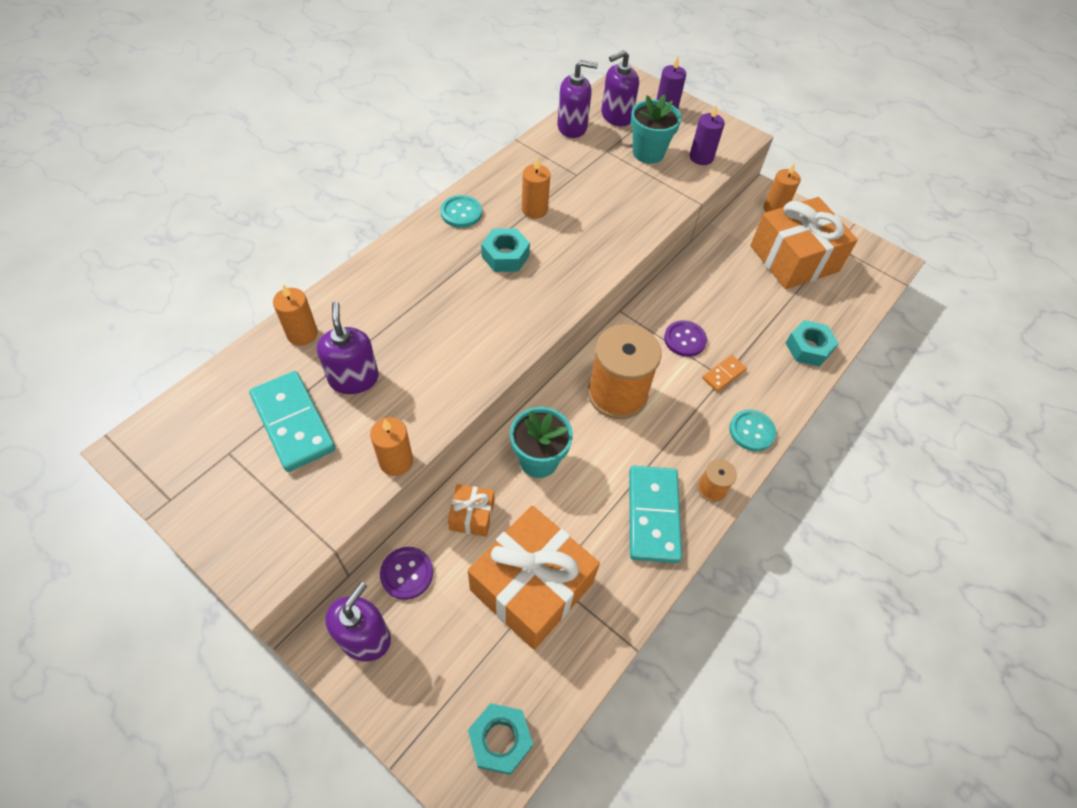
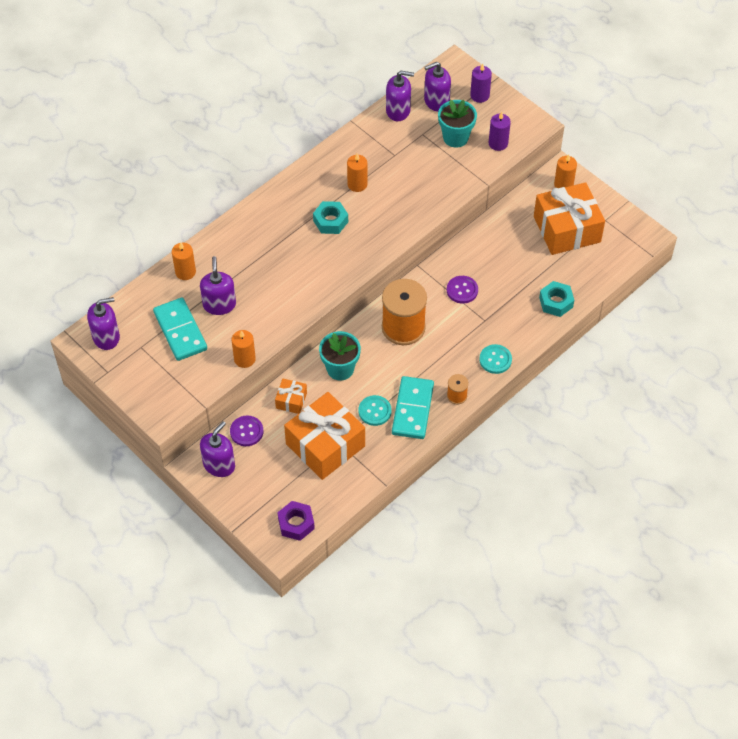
camera: 10 degrees right, 0 degrees up
(173, 440) = (106, 337): none -> purple soap dispenser
(461, 213) = (301, 184): turquoise button -> turquoise button (375, 411)
(500, 740) = (296, 524): turquoise nut -> purple nut
(723, 374) = (485, 318): orange domino -> none

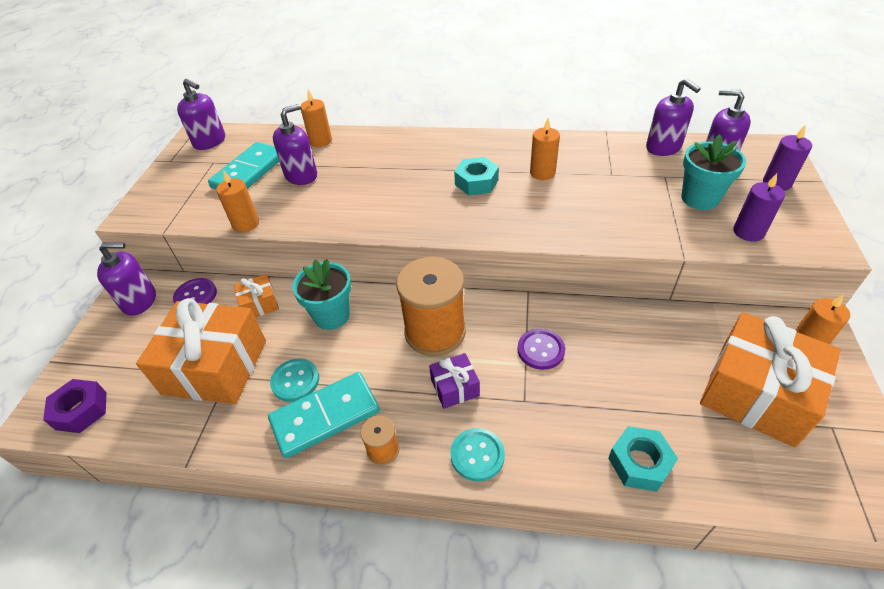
camera: 55 degrees right, 10 degrees down
(449, 343) = (455, 387): none -> purple gift

